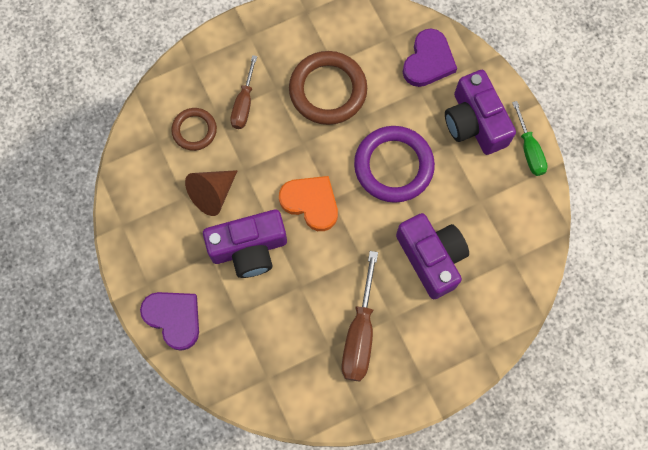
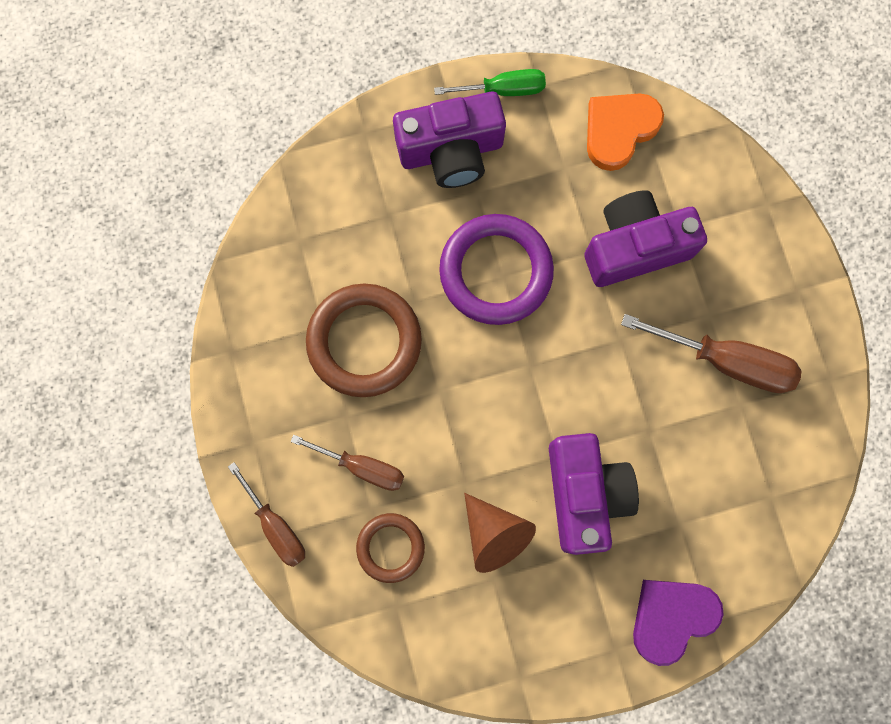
camera: 80 degrees left, 5 degrees up
(198, 59) = (276, 525): none -> brown screwdriver
(311, 203) = (531, 395): orange heart -> orange heart (619, 130)
(428, 61) = (347, 194): purple heart -> none

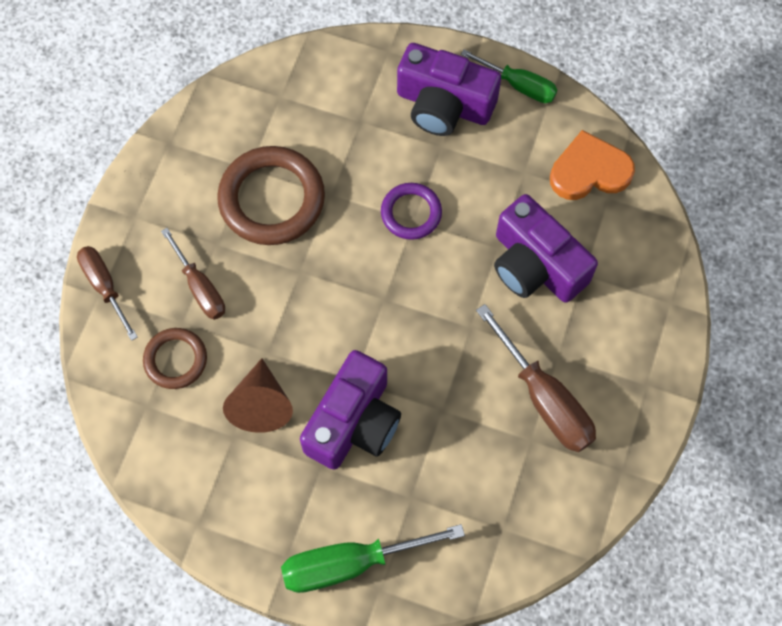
camera: 35 degrees right, 10 degrees down
(276, 525) = (105, 286): brown screwdriver -> brown screwdriver turned 150 degrees clockwise
(496, 271) = (411, 213): purple ring -> purple ring, size x0.57
(634, 247) = (535, 265): purple camera -> purple camera turned 150 degrees counterclockwise
(671, 617) = (350, 563): purple heart -> green screwdriver

